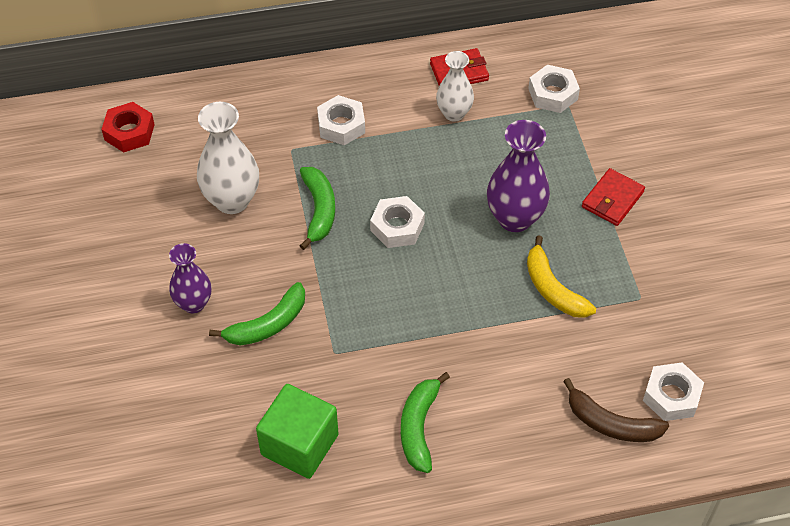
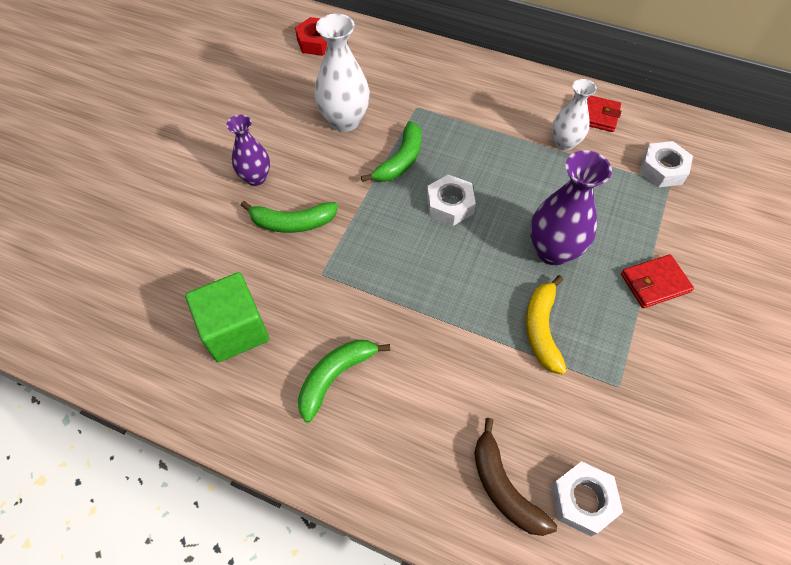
camera: 35 degrees right, 5 degrees up
(341, 125) = (468, 109): white nut -> none

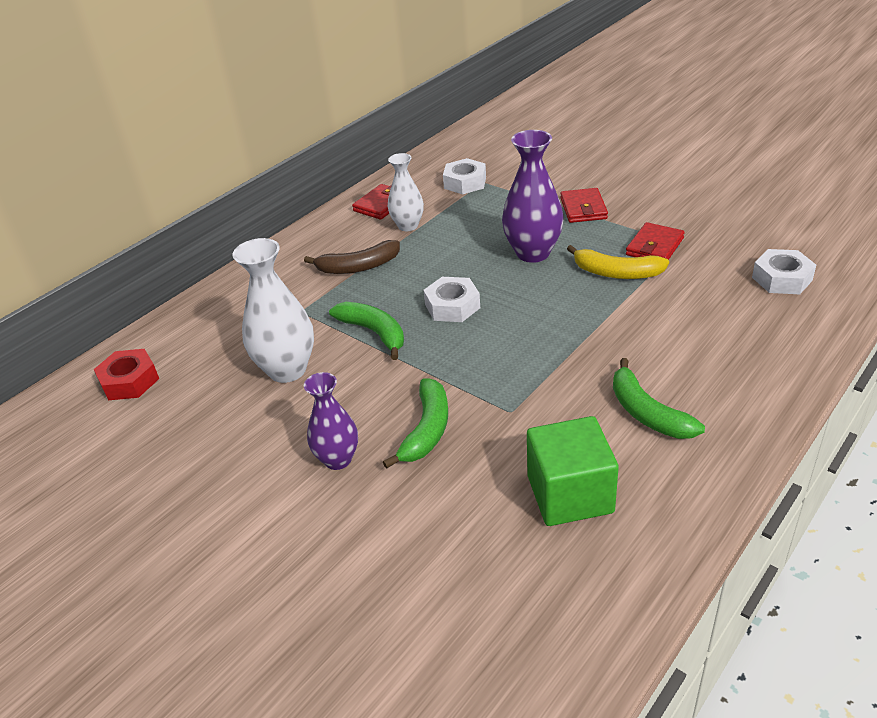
camera: 70 degrees left, 20 degrees down
(504, 487) = (771, 318): brown banana -> brown banana (358, 267)
(603, 361) = (654, 247): none -> red wallet

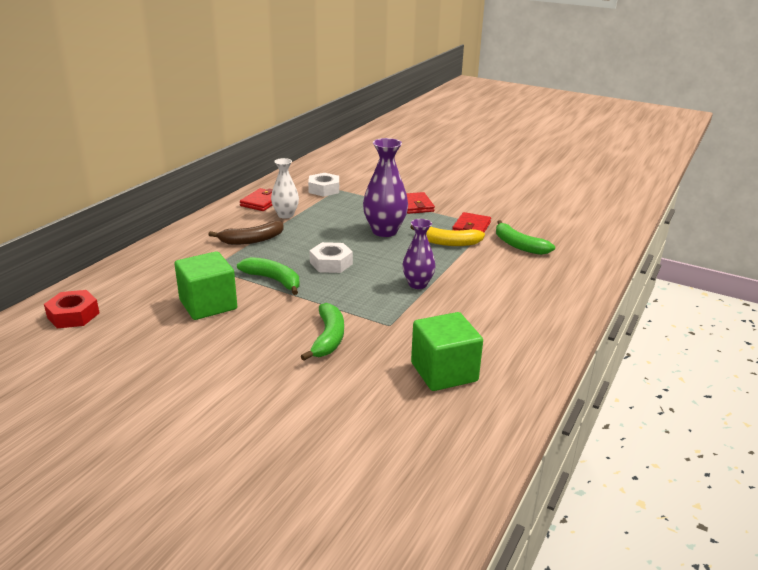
camera: 15 degrees left, 10 degrees down
(287, 370) = (208, 304): white vase -> green cube
(338, 459) = (262, 359): purple vase -> purple vase (417, 284)
(647, 413) = (488, 322): green banana -> green banana (518, 245)
(782, 279) = (562, 245): white nut -> none

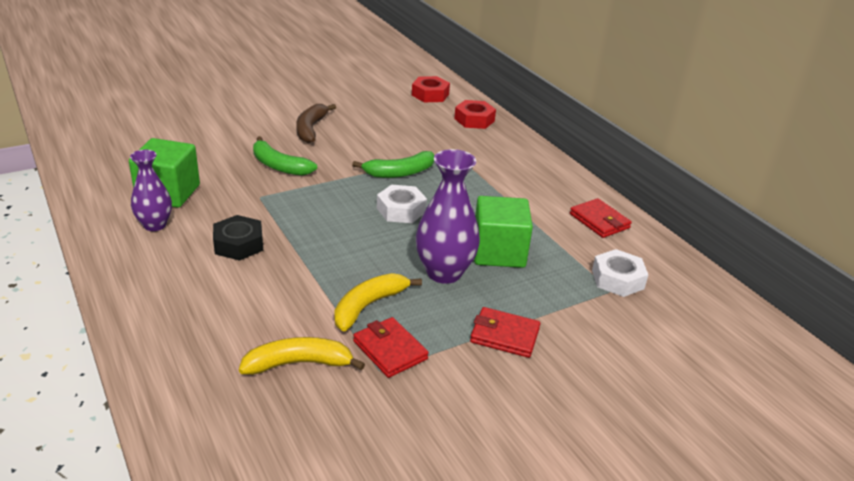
camera: 120 degrees right, 5 degrees up
(126, 276) = (474, 120): none -> red nut
(208, 304) = (390, 137): green cube -> green cube (498, 252)
(252, 240) = (496, 186): brown banana -> brown banana (310, 129)
(285, 215) = (547, 224): white vase -> none
(417, 284) = (303, 240): purple vase -> purple vase (155, 225)
(458, 305) = (239, 244): none -> black nut
(518, 245) = (298, 363): green banana -> yellow banana

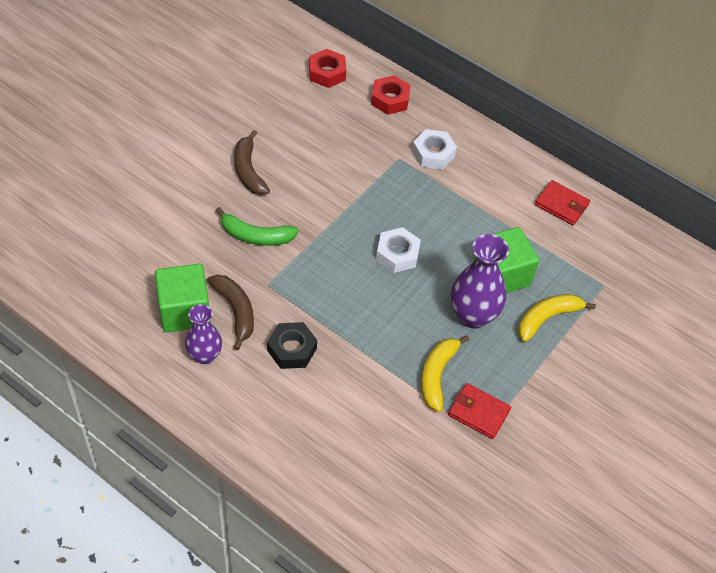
camera: 25 degrees left, 20 degrees up
(213, 205) = (236, 311): none -> brown banana
(298, 363) = (422, 452): yellow banana -> yellow banana (547, 318)
(400, 173) = (367, 204): green banana -> none
(504, 335) = (550, 364): red wallet -> none
(617, 279) = (603, 270): white nut -> white nut (433, 154)

